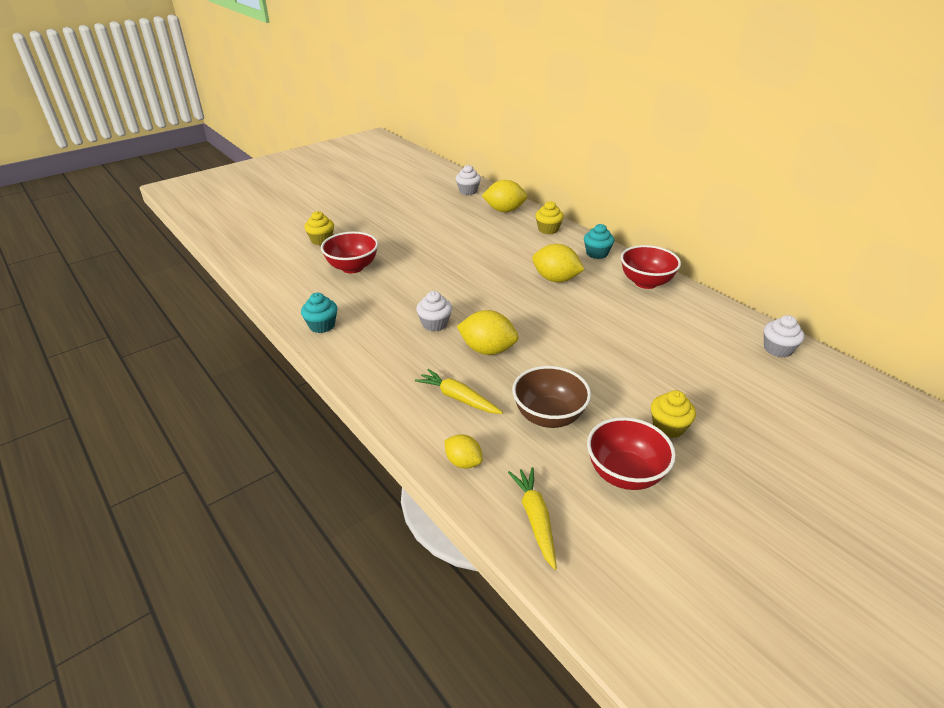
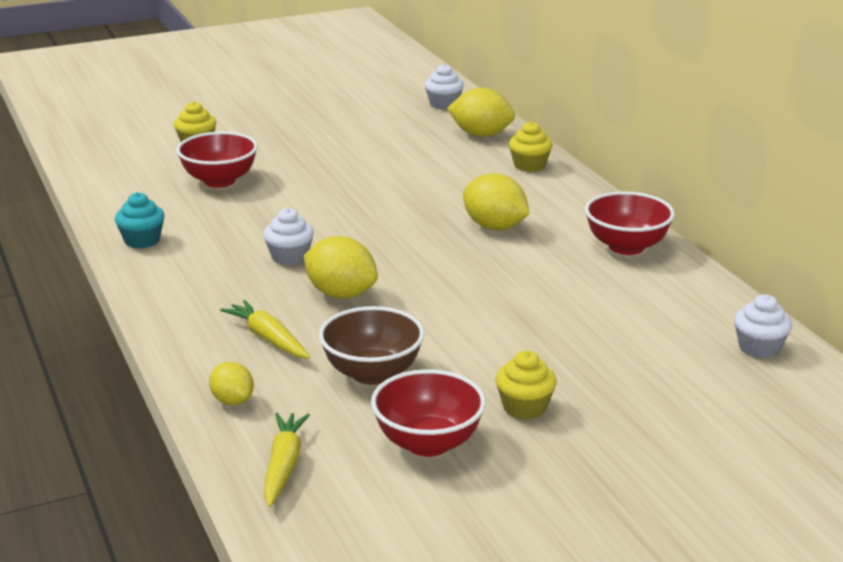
camera: 15 degrees right, 10 degrees down
(597, 253) = (580, 203): turquoise cupcake -> none

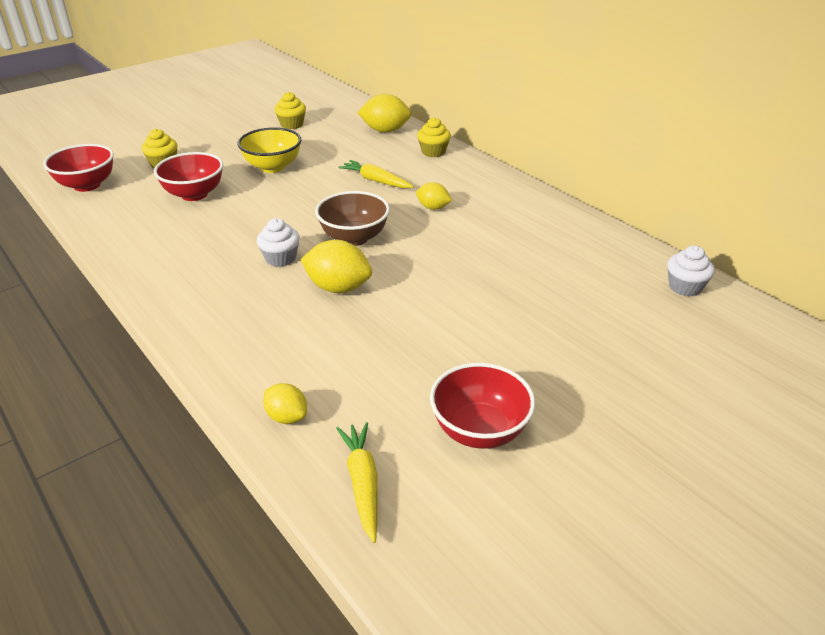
camera: 15 degrees left, 10 degrees up
(142, 240) = (146, 260): turquoise cupcake -> none
(268, 338) = (293, 343): yellow carrot -> yellow carrot (376, 181)
(322, 161) = (273, 167): none -> yellow bowl
(372, 373) = (398, 364): brown bowl -> brown bowl (354, 238)
(444, 104) = (346, 109): white cupcake -> none
(494, 227) = (433, 207): yellow lemon -> yellow lemon, size x0.60
(524, 407) = (540, 376): yellow cupcake -> yellow cupcake (292, 124)
(626, 246) = (539, 211): red bowl -> red bowl (87, 185)

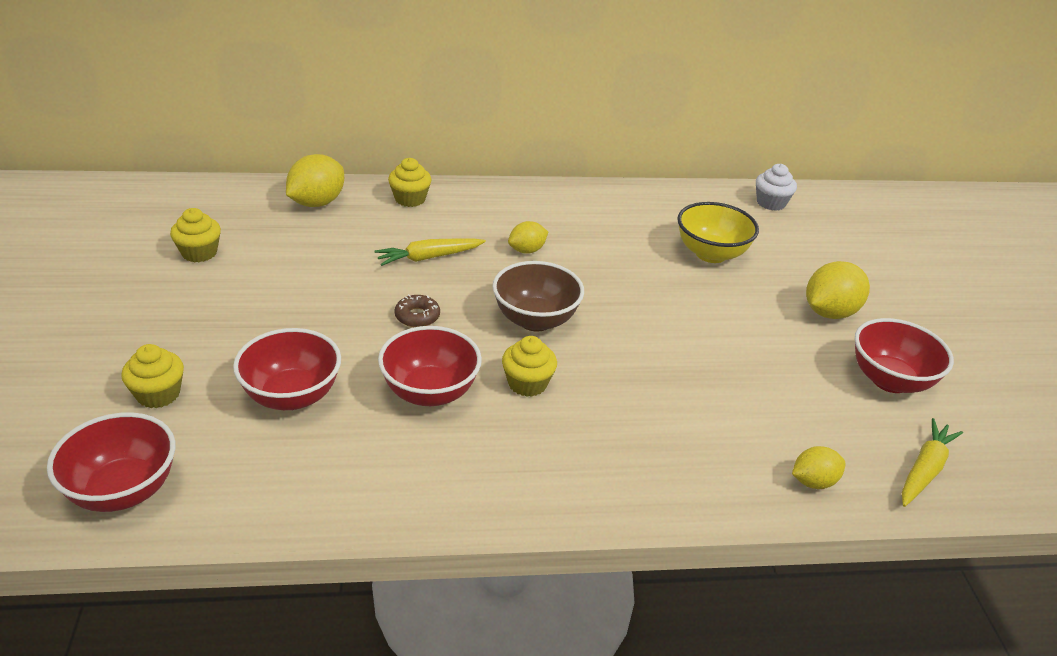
camera: 60 degrees left, 0 degrees up
(237, 230) = (430, 392): none -> red bowl
(273, 167) = (299, 310): yellow bowl -> yellow bowl (711, 254)
(280, 258) = (527, 383): white cupcake -> yellow cupcake
(308, 200) = (417, 316): none -> brown donut
(338, 288) = (622, 368): yellow lemon -> yellow lemon (829, 312)
(363, 483) = (924, 469): yellow carrot -> yellow carrot turned 105 degrees clockwise

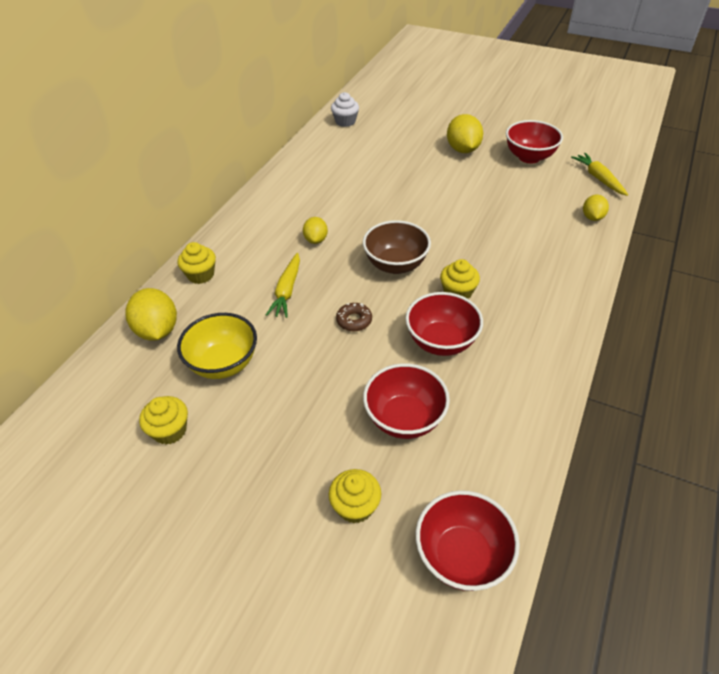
camera: 55 degrees left, 10 degrees up
(711, 254) = (379, 166): yellow bowl -> yellow bowl (223, 364)

